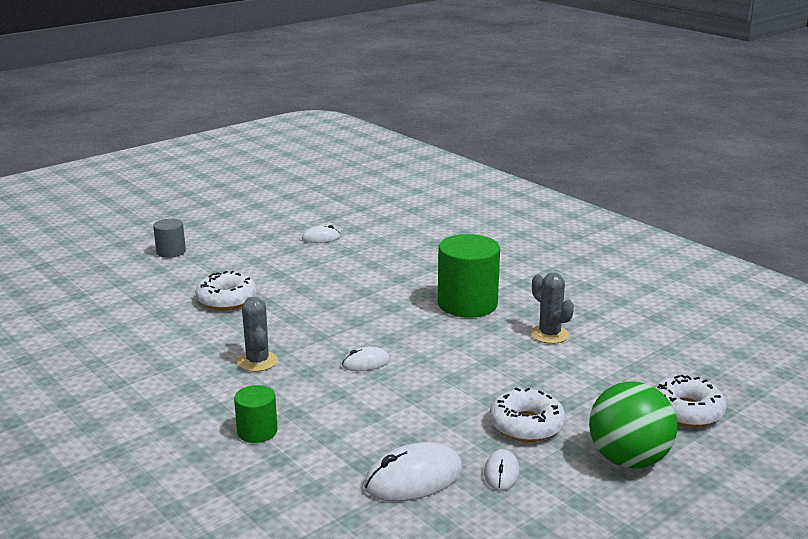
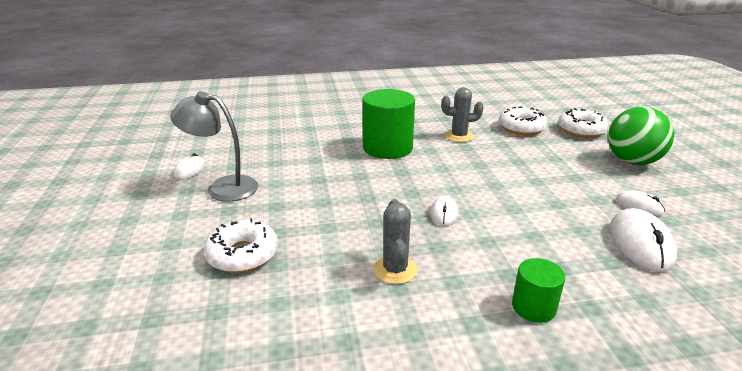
camera: 60 degrees left, 5 degrees up
(171, 252) = (70, 263): grey cylinder -> none
(257, 361) = (395, 270): grey cactus -> grey cactus turned 75 degrees clockwise
(308, 260) = (223, 187): none -> grey lamp
(526, 425) = (577, 179): white donut -> white donut (521, 128)

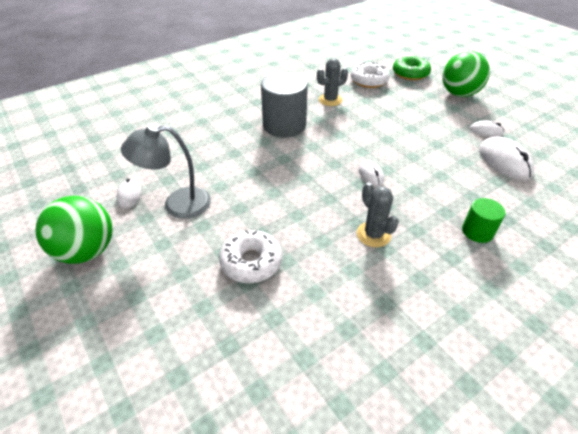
camera: 25 degrees left, 15 degrees up
(115, 202) = (87, 251): none -> green ball
(387, 148) = (284, 125): green cylinder -> grey cylinder
(581, 130) = (410, 73): white donut -> green donut

